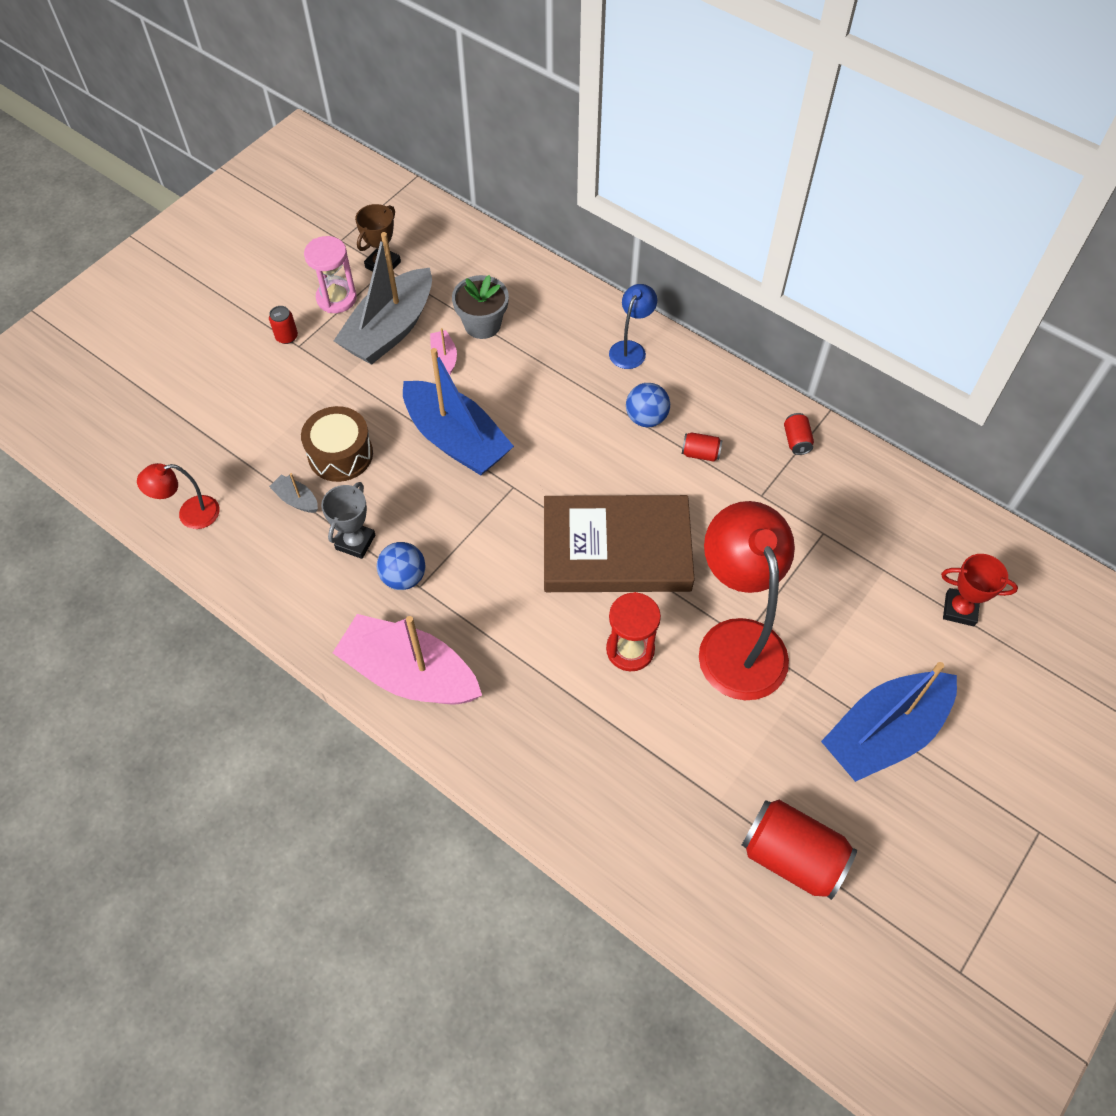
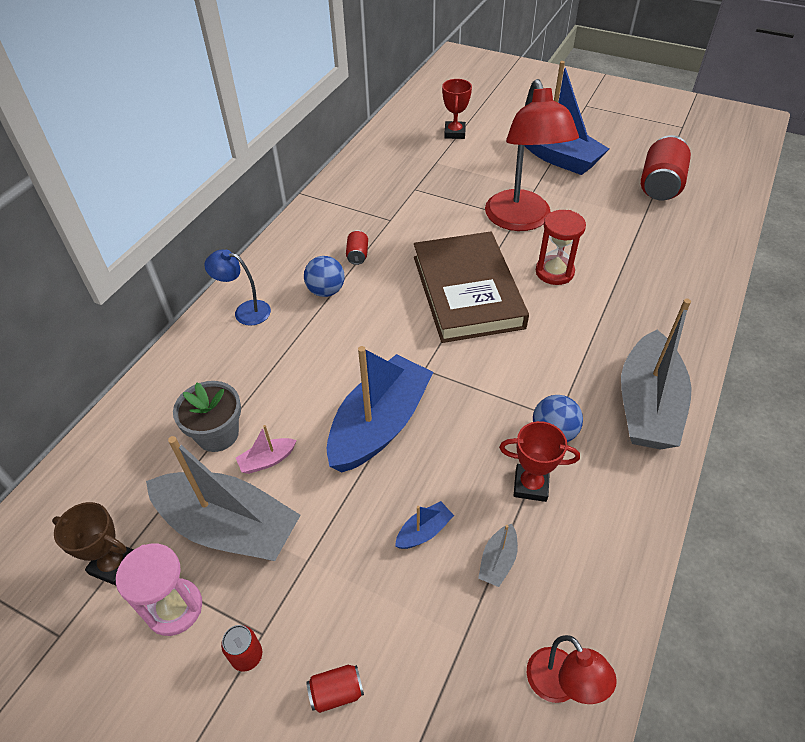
camera: 100 degrees left, 10 degrees down
(340, 454) = (424, 531): brown drum -> blue boat
(355, 542) = (530, 485): grey trophy -> red trophy
(409, 674) = (647, 405): pink boat -> grey boat
(737, 641) = (521, 220): red lamp -> red lamp turned 75 degrees counterclockwise
(796, 440) = (333, 207): red can -> red can (336, 692)

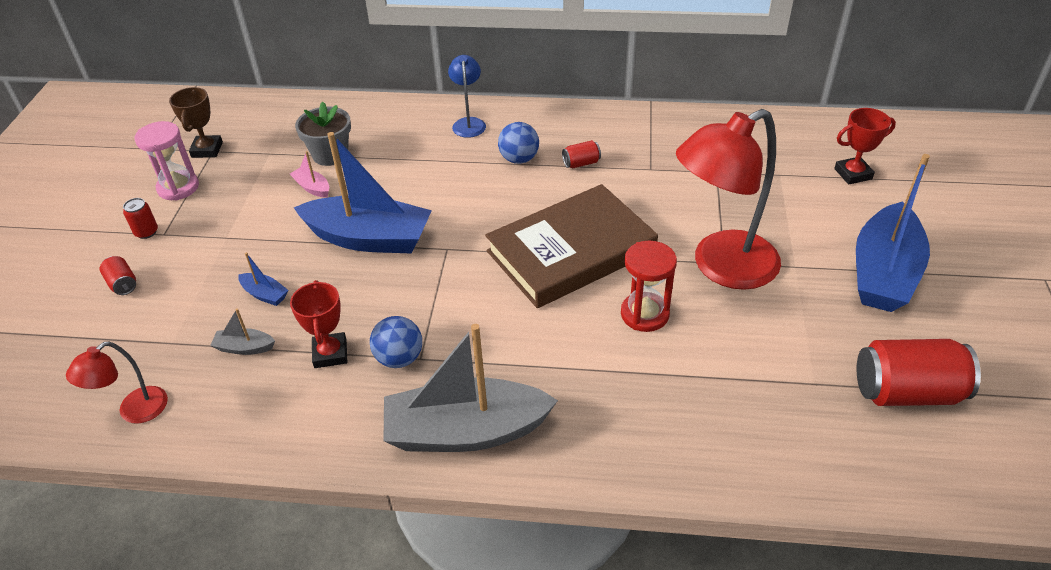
camera: 70 degrees right, 5 degrees down
(229, 527) = (247, 189): grey boat -> none

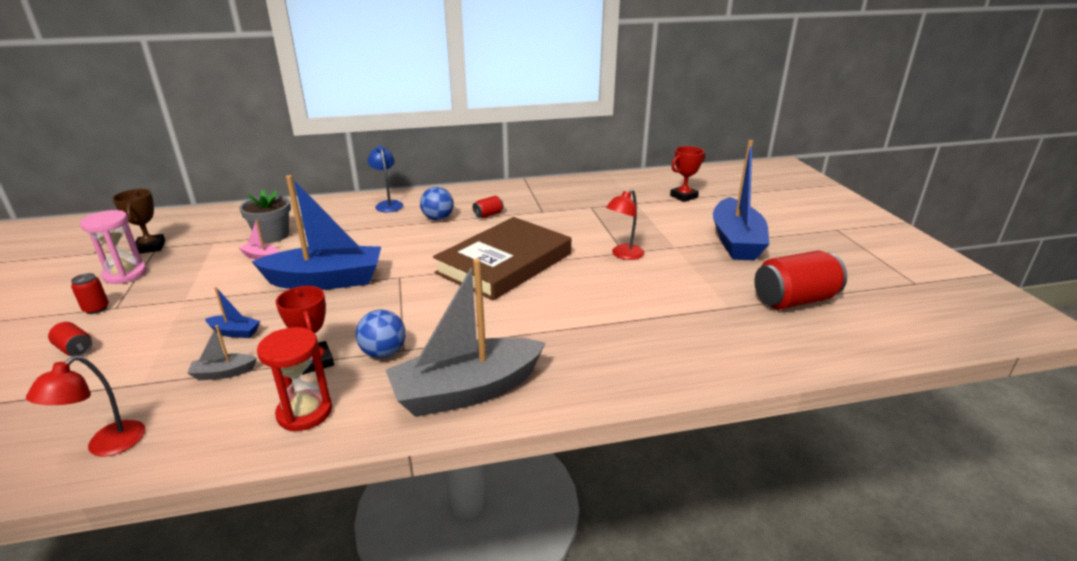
camera: 20 degrees left, 15 degrees down
(644, 314) = (581, 290): red hourglass -> red hourglass (305, 412)
(721, 267) = (623, 255): red lamp -> red lamp, size x0.48

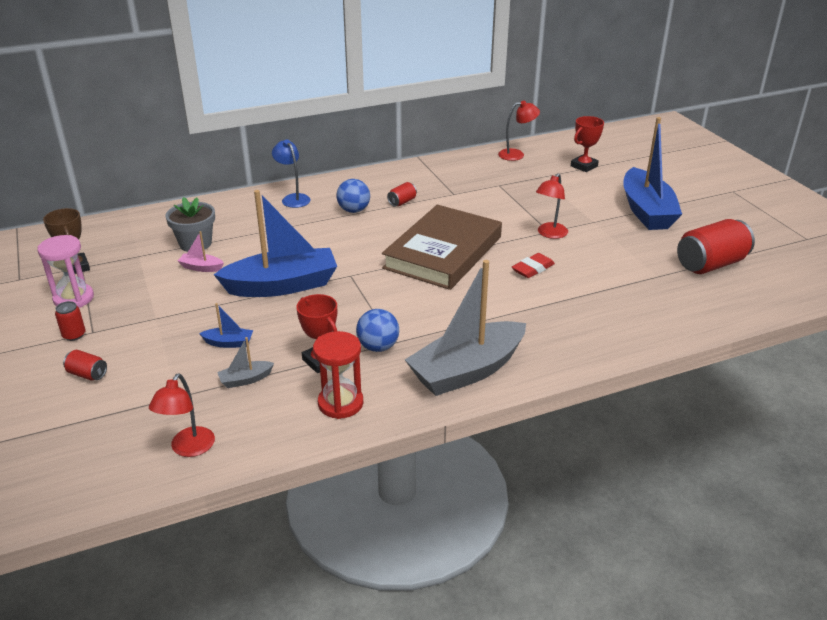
camera: 10 degrees left, 5 degrees up
(591, 287) = (533, 269): none -> red eraser
(620, 182) = (516, 154): none -> red lamp

